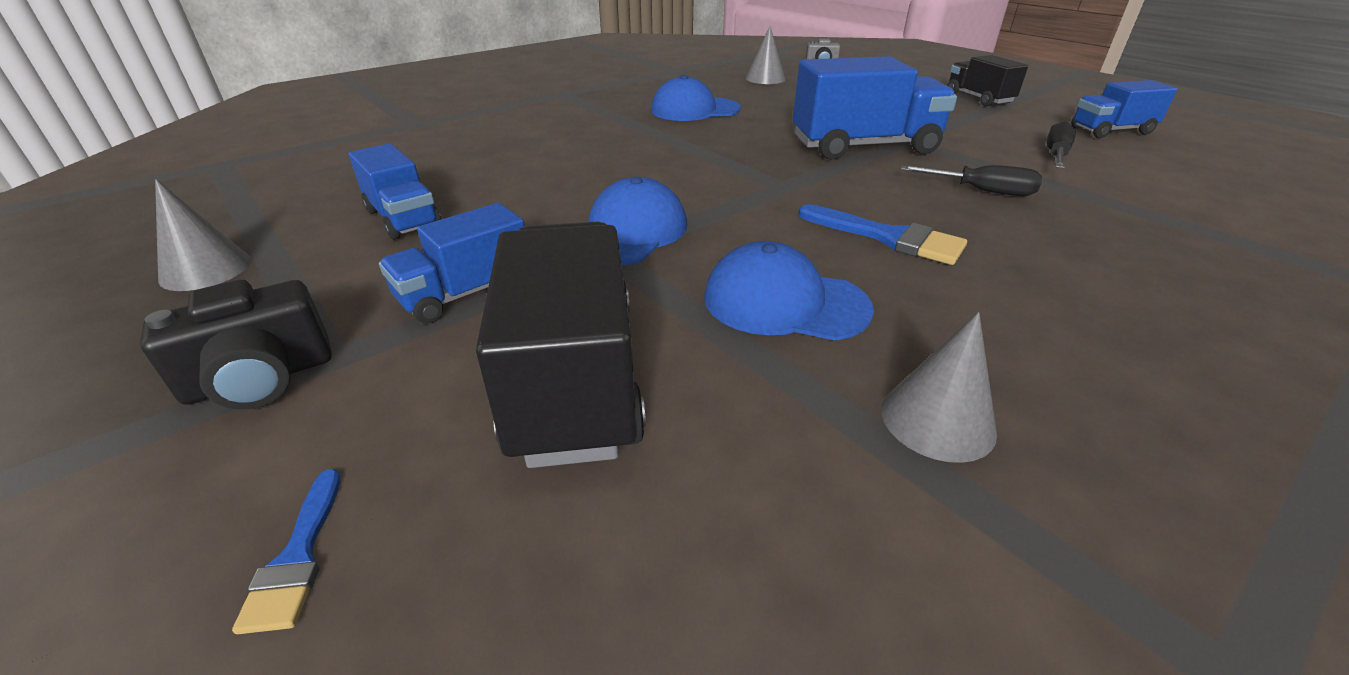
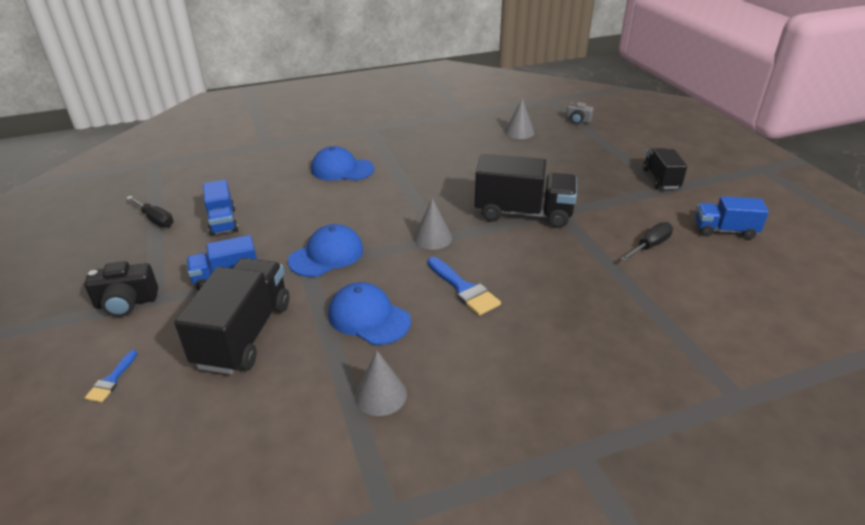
camera: 20 degrees right, 0 degrees up
(205, 269) = (125, 237): grey cone -> grey cone (432, 238)
(694, 110) = (442, 158): blue cap -> blue cap (342, 169)
(864, 146) = (523, 213): blue truck -> black truck
(981, 191) = (559, 266): black screwdriver -> black screwdriver (155, 219)

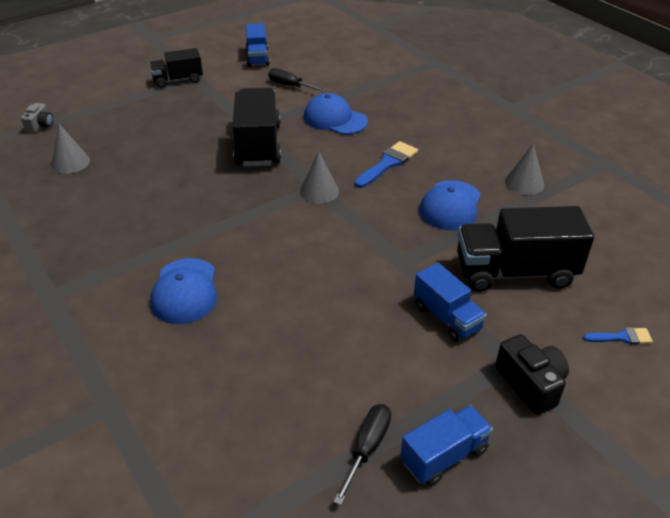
camera: 105 degrees left, 5 degrees up
(223, 222) = (346, 366): blue truck -> blue truck (444, 456)
(326, 255) = (376, 253): blue cap -> blue cap (335, 119)

